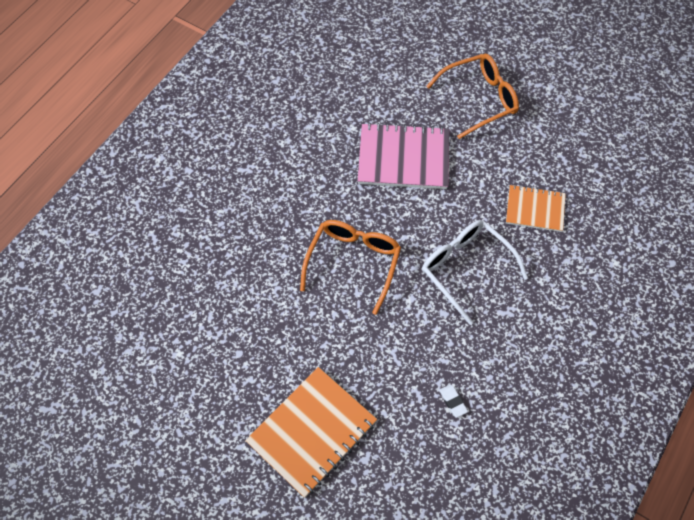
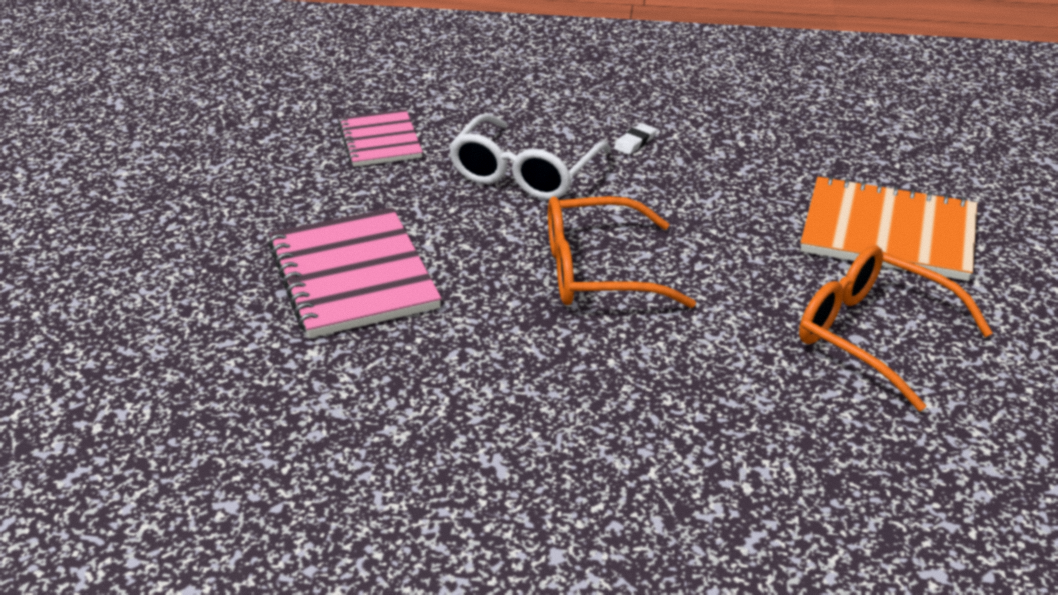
camera: 115 degrees left, 25 degrees down
(453, 401) = (728, 141): white eraser -> white eraser (635, 142)
(479, 99) = (177, 230): orange glasses -> orange glasses (873, 335)
(535, 209) = (380, 141): orange notebook -> pink notebook

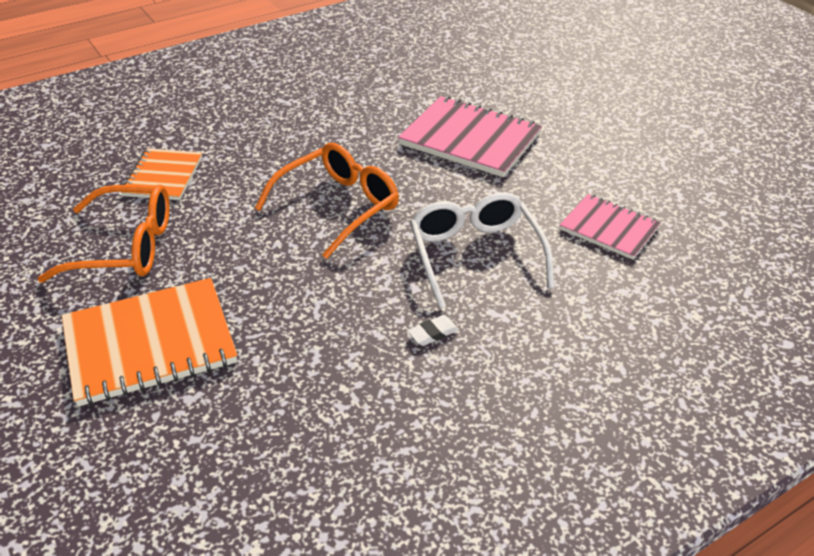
camera: 140 degrees right, 5 degrees up
(635, 142) = (433, 333): white eraser -> white eraser turned 60 degrees clockwise
(776, 412) = (163, 176): none -> orange notebook

